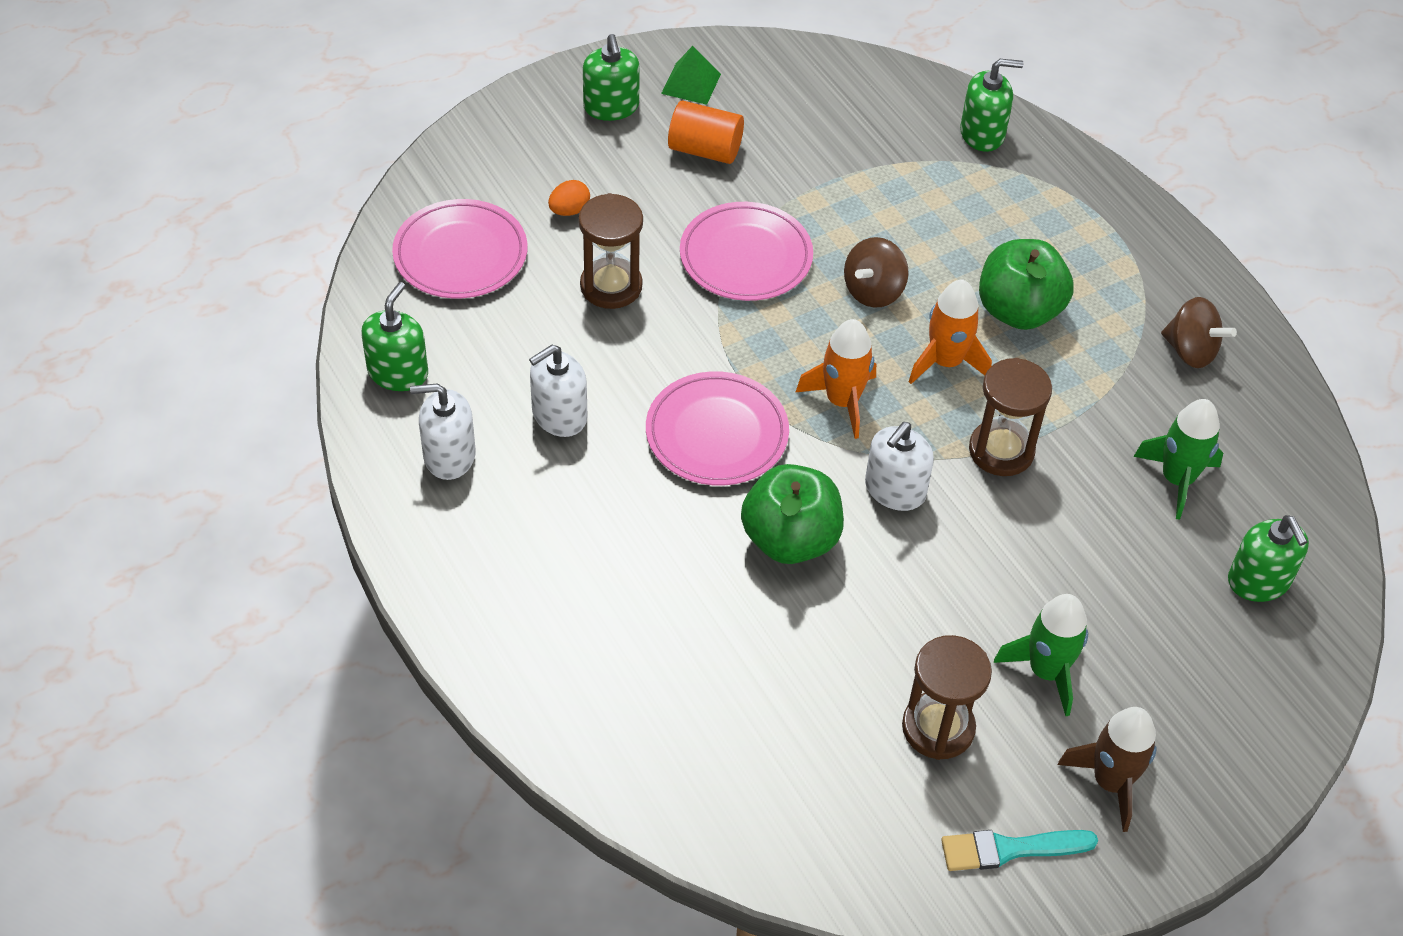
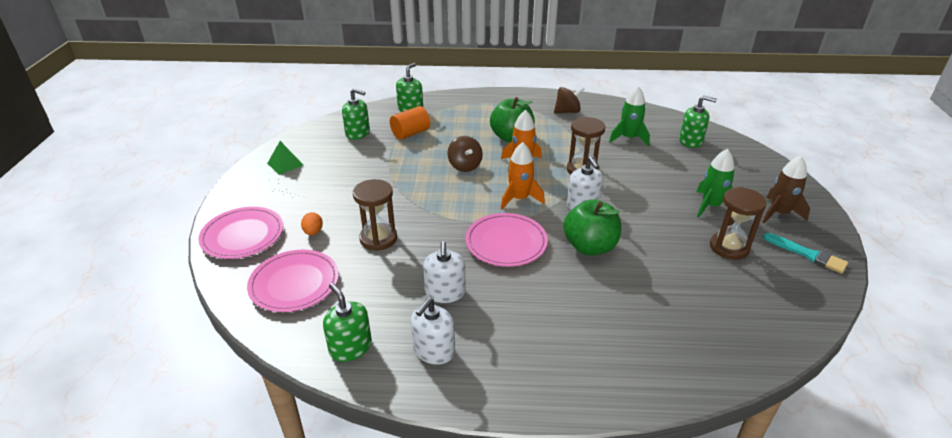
camera: 55 degrees left, 15 degrees down
(611, 107) = (266, 192): green soap dispenser -> green soap dispenser (358, 133)
(705, 150) = (329, 176): orange cylinder -> orange cylinder (410, 133)
(745, 257) = (407, 191): pink plate -> pink plate (243, 236)
(1010, 849) = (808, 254): turquoise brush -> turquoise brush turned 75 degrees counterclockwise

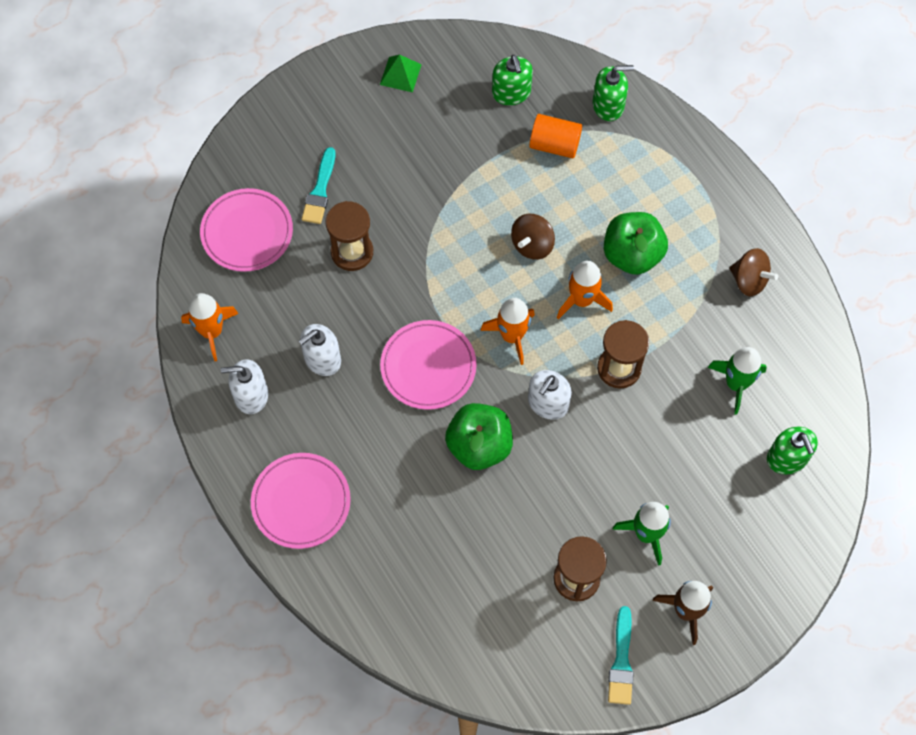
camera: 55 degrees right, 30 degrees up
(243, 236) = (272, 138): pink plate -> pink plate (301, 502)
(313, 232) = (320, 190): orange egg -> turquoise brush
(350, 347) = (212, 331): green soap dispenser -> orange rocket

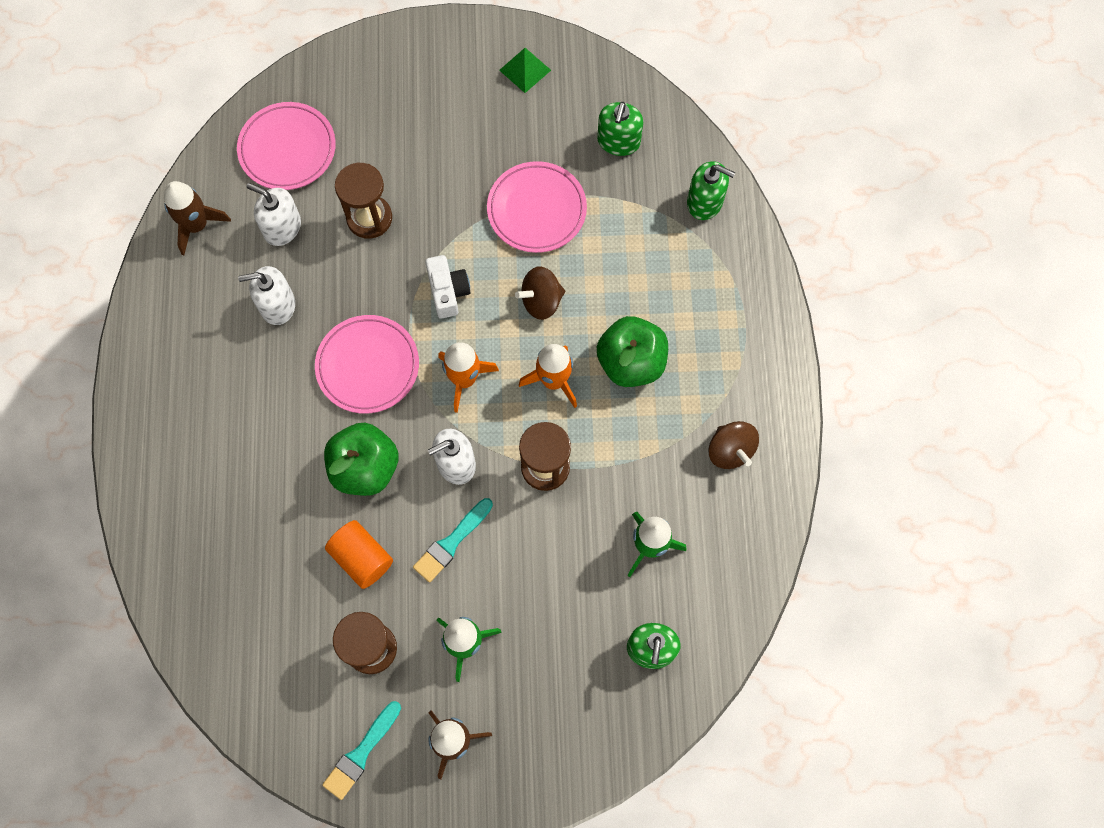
camera: 30 degrees right, 5 degrees up
(212, 331) = (197, 225): orange rocket -> brown rocket
(251, 395) = (192, 304): white soap dispenser -> white soap dispenser (282, 227)
(301, 502) = (172, 429): pink plate -> pink plate (536, 210)
(320, 190) = (378, 144): turquoise brush -> turquoise brush (451, 542)
(453, 276) = (448, 291): none -> white camera
(554, 145) = (627, 214): orange cylinder -> orange cylinder (362, 558)

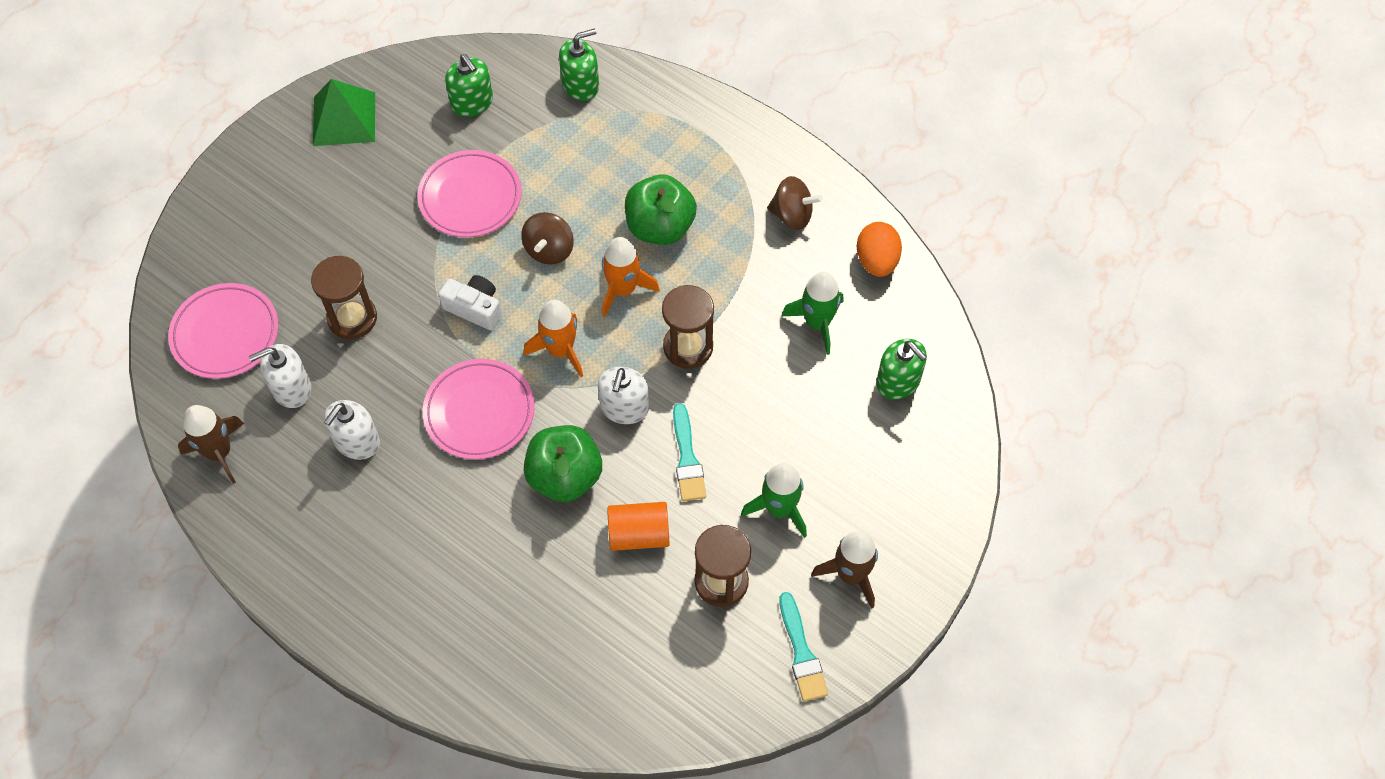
camera: 50 degrees left, 10 degrees down
(525, 70) = (344, 118): green pyramid -> green pyramid, size x1.58
(746, 548) = (876, 261): none -> orange egg

